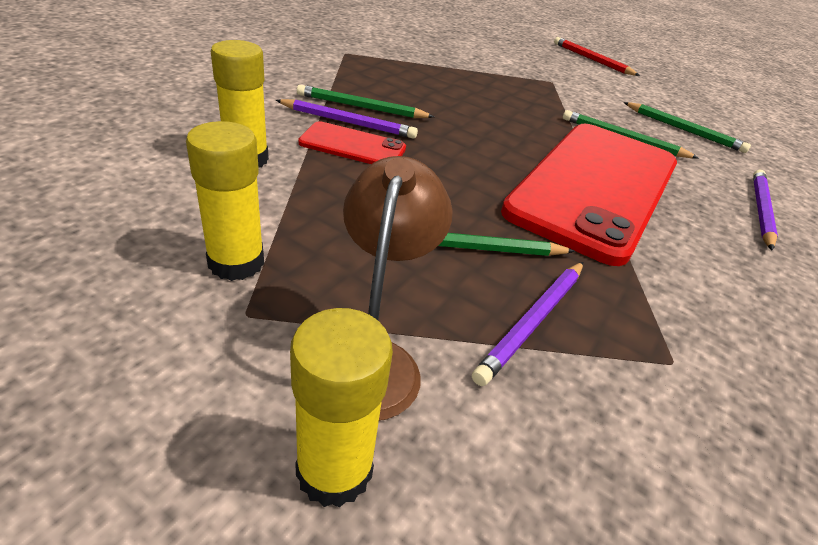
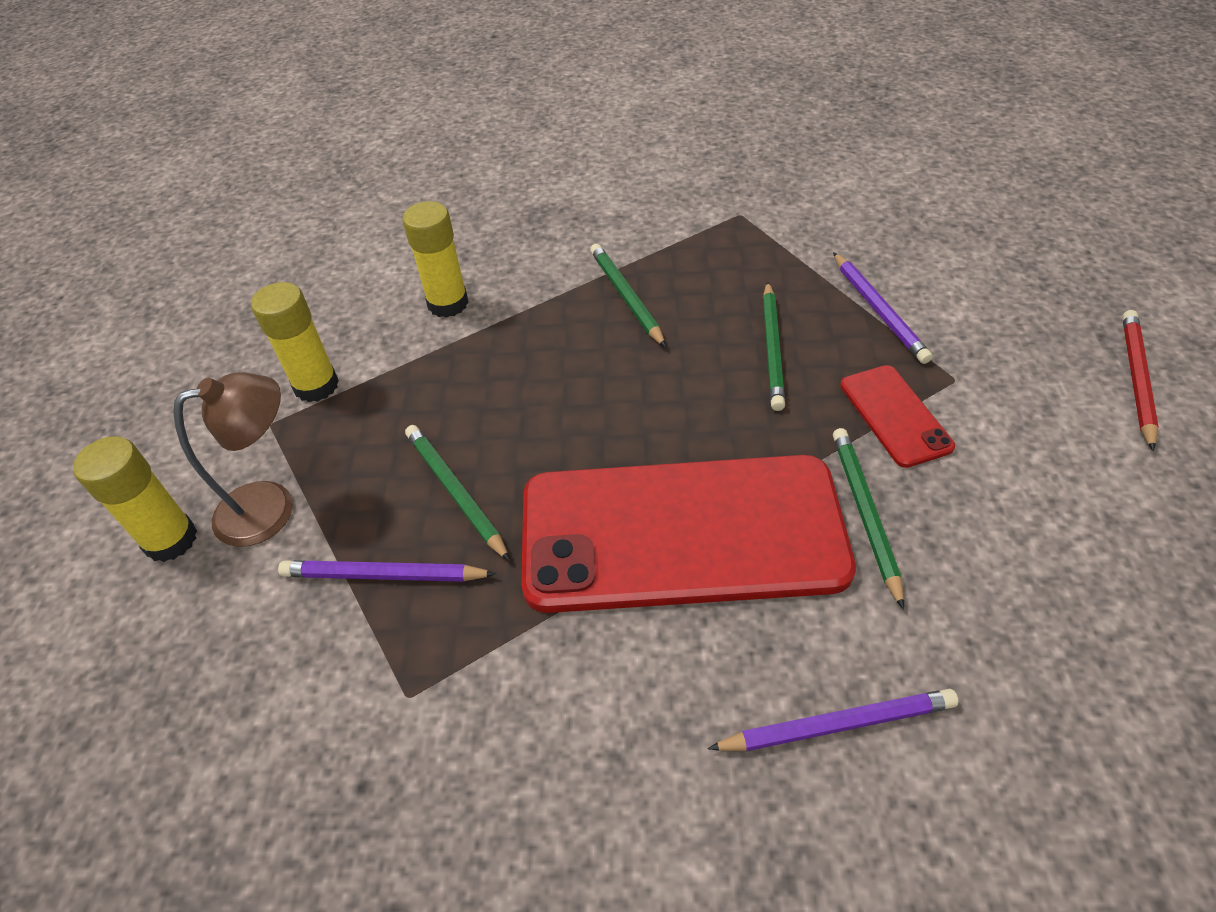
camera: 65 degrees right, 10 degrees up
(348, 122) = (582, 308): purple pencil -> purple pencil (878, 310)
(352, 146) = (541, 336): red phone -> red phone (894, 415)
(684, 130) = (1012, 570): green pencil -> green pencil (772, 348)

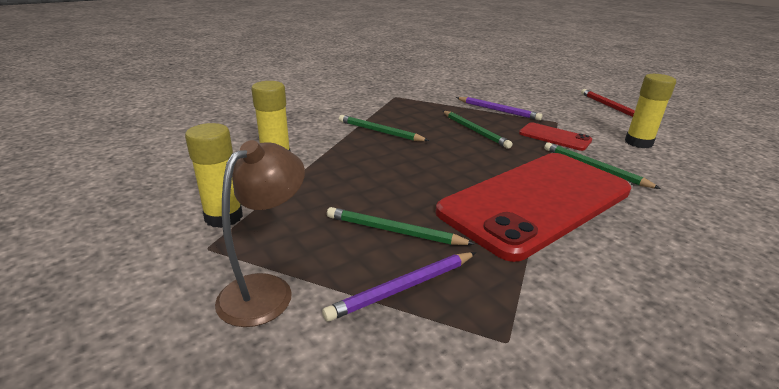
camera: 40 degrees left, 20 degrees down
(171, 540) = (190, 348): yellow glue stick -> yellow glue stick (638, 143)
(837, 724) = (703, 239): purple pencil -> none

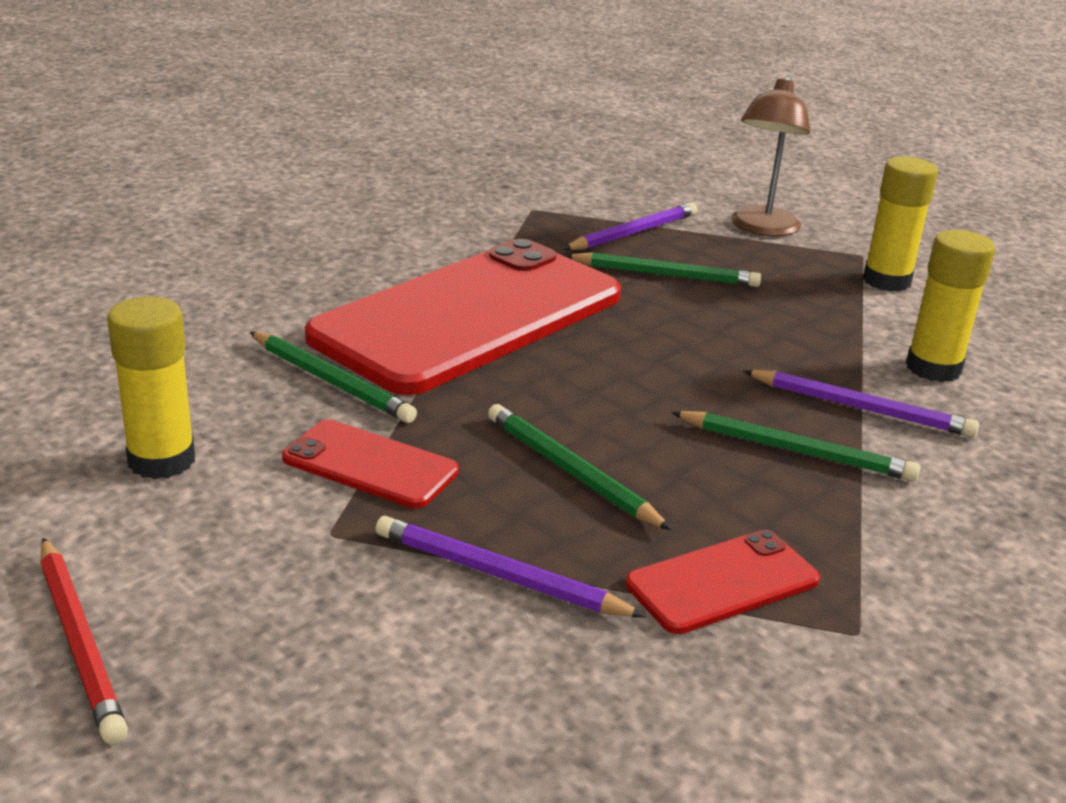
camera: 170 degrees right, 0 degrees up
(335, 144) = (861, 408): none -> purple pencil
(429, 105) = (722, 582): none -> red phone

